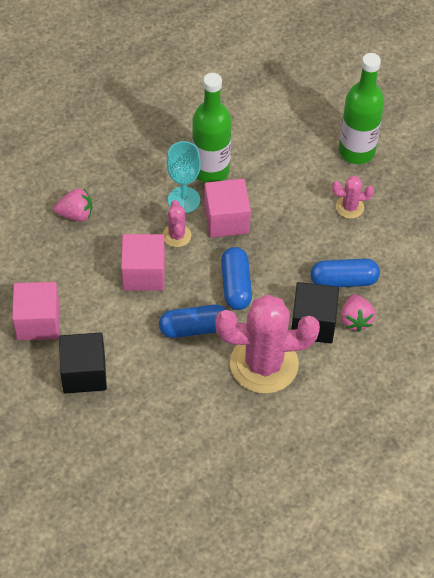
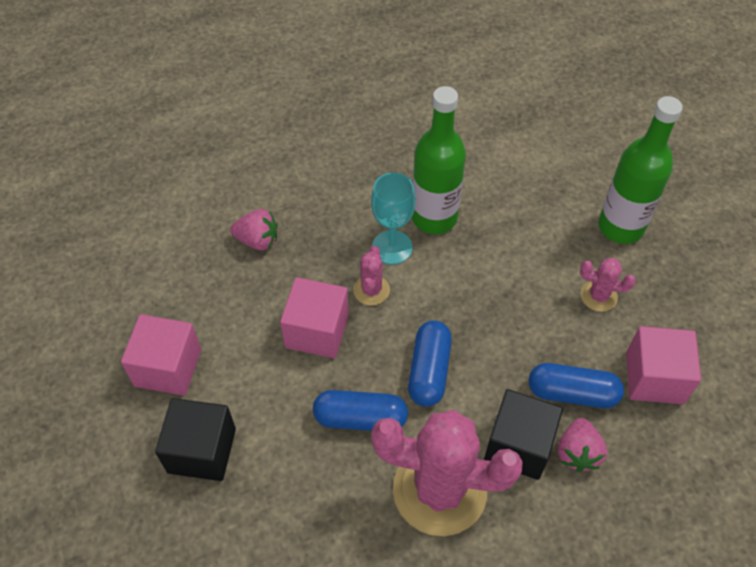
camera: 15 degrees right, 0 degrees up
(226, 219) = (438, 282): pink cube -> pink cube (654, 377)

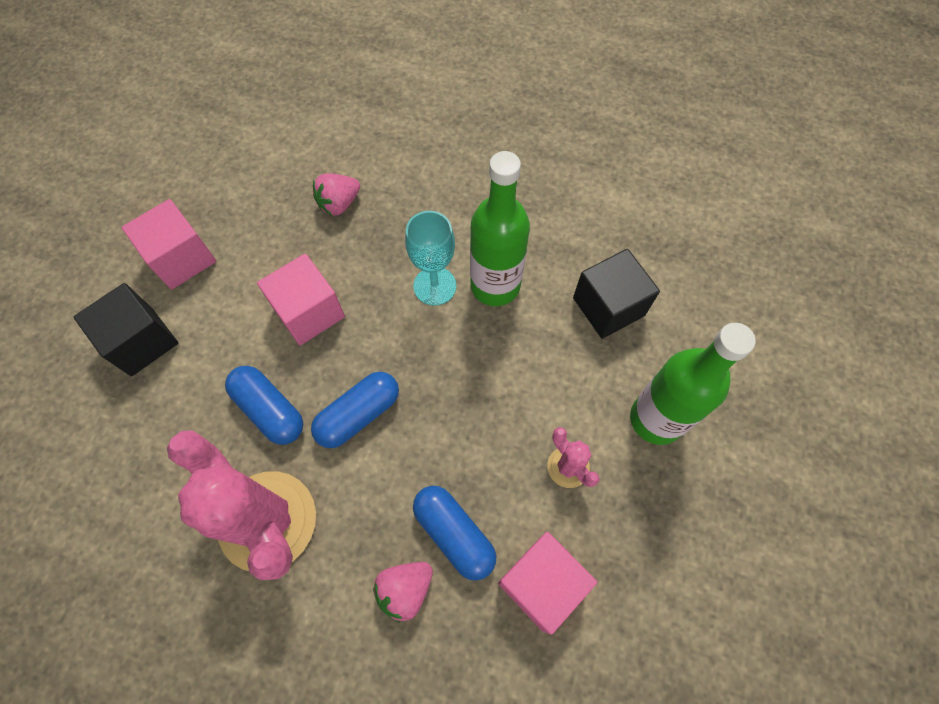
camera: 40 degrees right, 10 degrees up
(257, 240) = (339, 204): pink strawberry -> pink strawberry turned 90 degrees clockwise
(371, 290) = (382, 310): pink cactus -> none
(518, 445) = (364, 539): black cube -> black cube (608, 306)

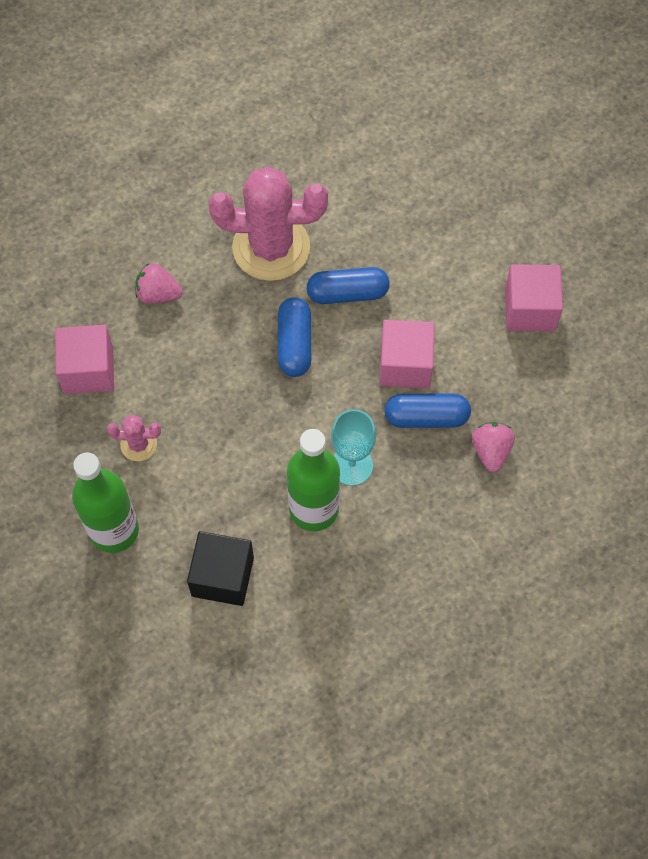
camera: 130 degrees right, 0 degrees up
(142, 341) = (474, 246): black cube -> none
(405, 589) = (158, 294): pink strawberry -> pink strawberry turned 75 degrees counterclockwise
(454, 534) = (163, 344): blue capsule -> blue capsule (426, 417)

